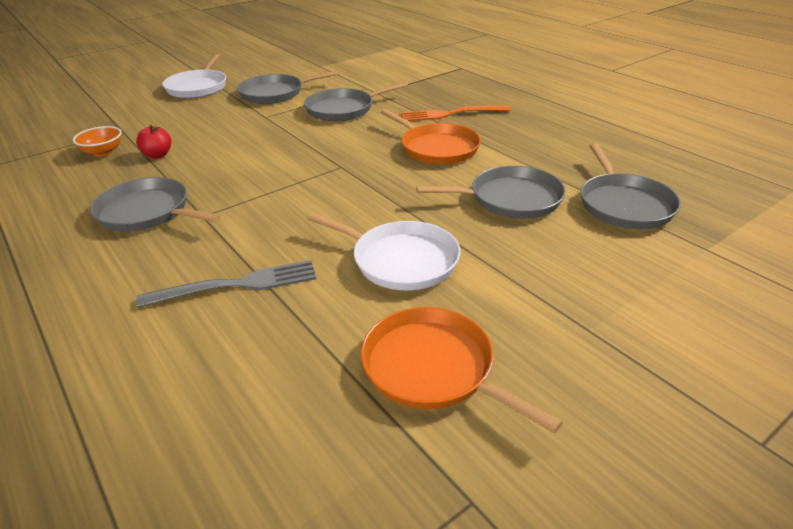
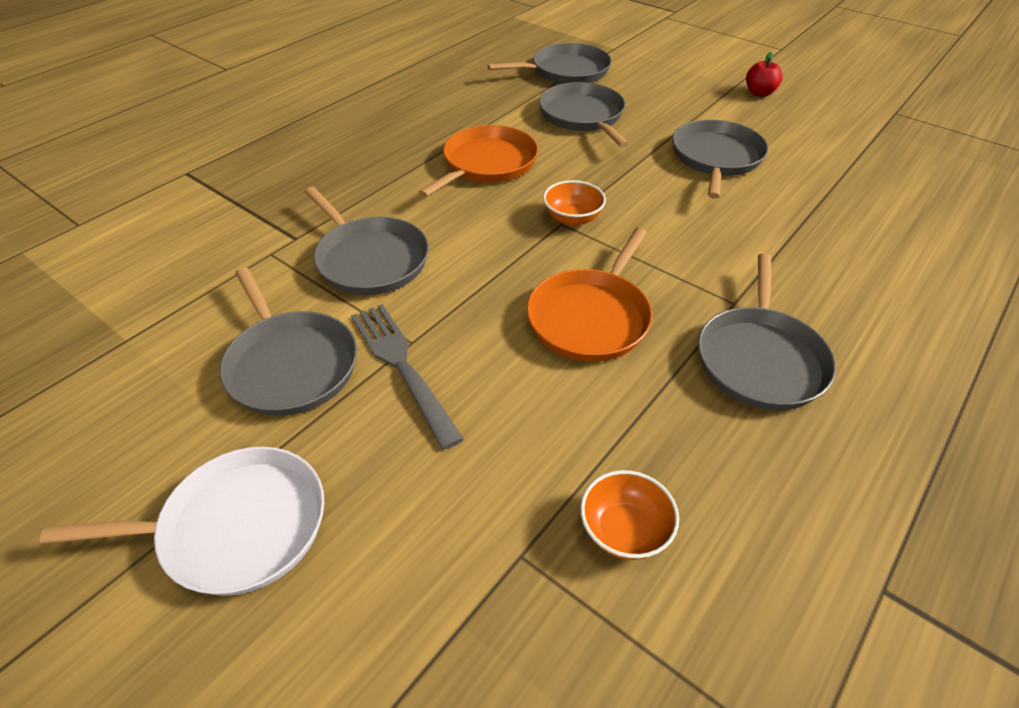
camera: 105 degrees left, 10 degrees up
(158, 155) = (602, 430): red apple -> red apple (759, 93)
(236, 285) = (821, 236): grey fork -> grey fork (402, 367)
(344, 171) = (572, 218): none -> orange bowl
(400, 260) = (716, 158): white pan -> grey pan
(433, 368) = (820, 131): orange pan -> orange pan (591, 317)
(451, 114) = (380, 164): orange fork -> none

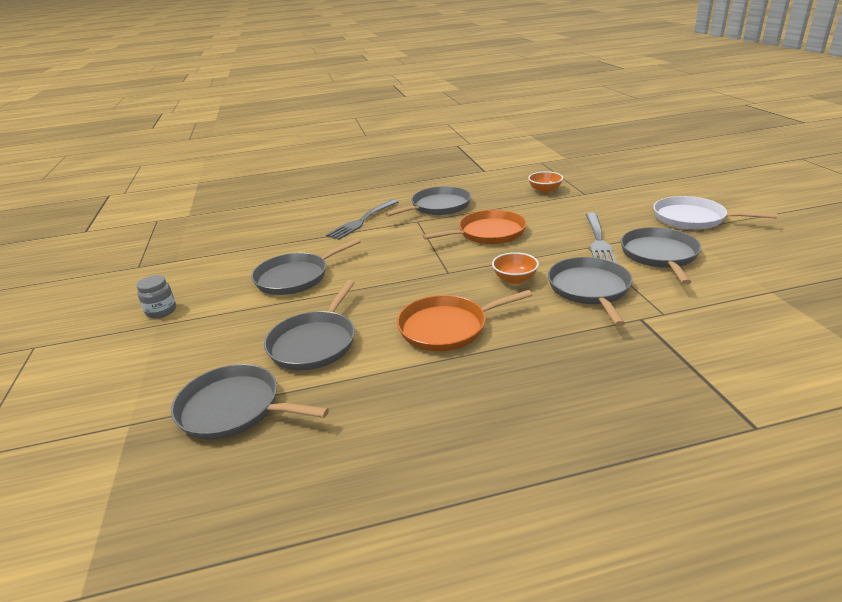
camera: 140 degrees left, 15 degrees down
(572, 218) = (437, 273): orange bowl -> orange bowl (514, 279)
(759, 93) = (161, 311): red apple -> grey jar
(814, 270) = (362, 221): none -> grey fork

